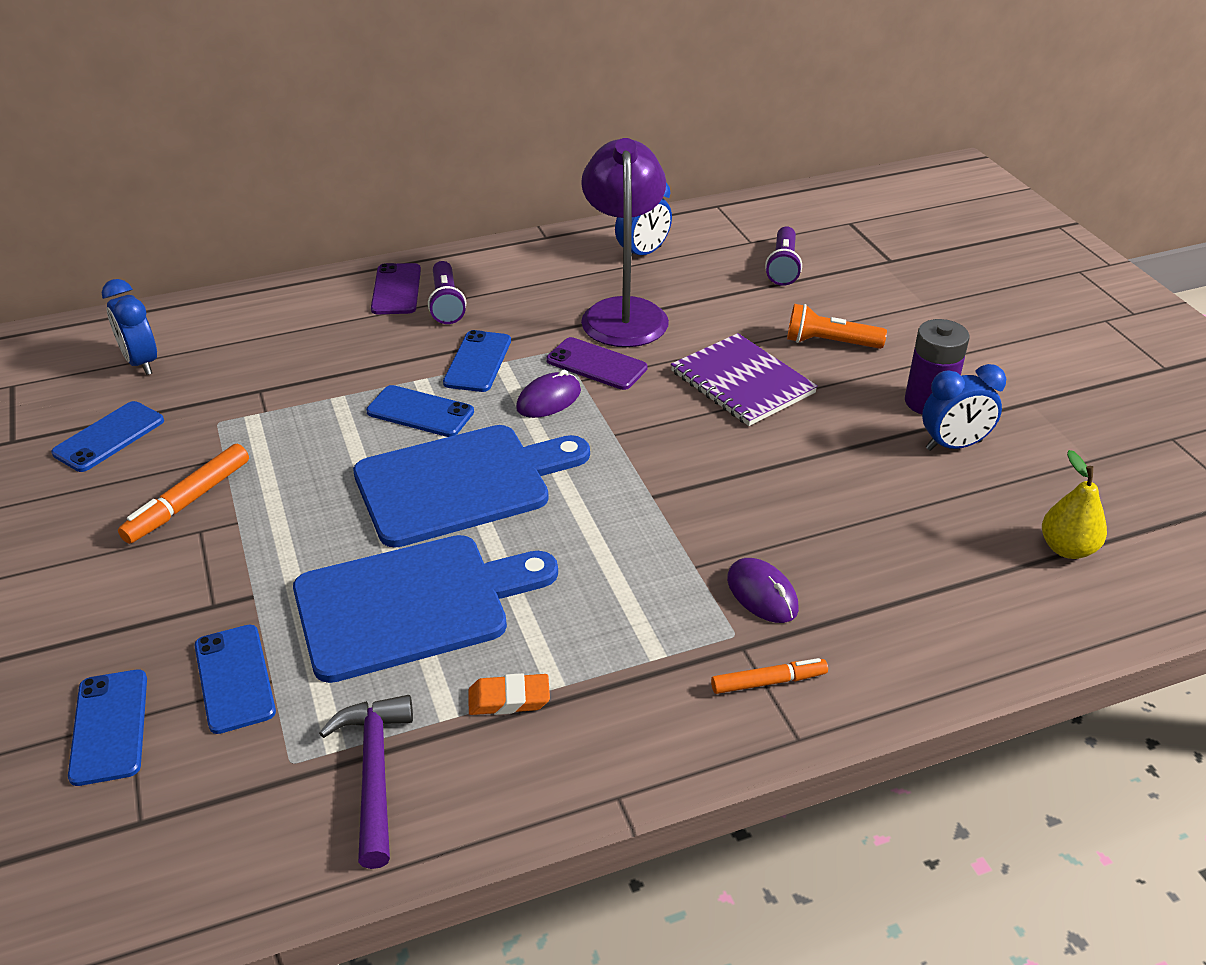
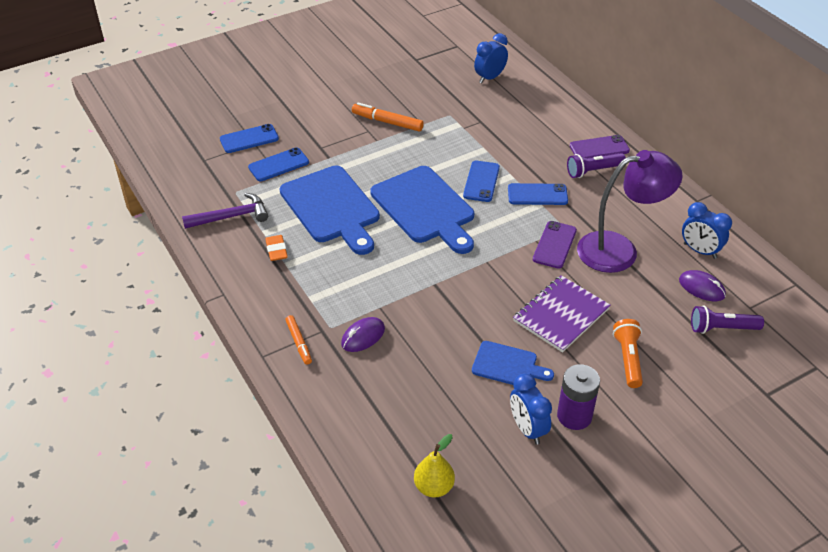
camera: 80 degrees right, 5 degrees up
(109, 437) = (427, 85): blue phone -> none
(549, 400) = (510, 229): purple mouse -> purple mouse (701, 288)
(836, 445) = (508, 365): none -> blue cutting board

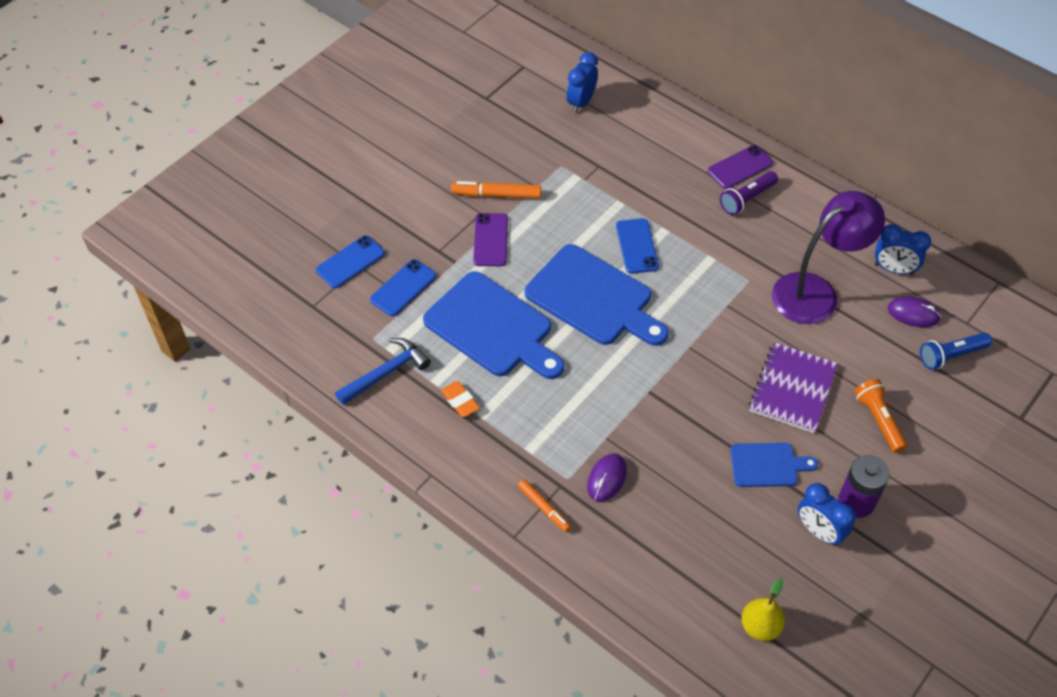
camera: 20 degrees left, 10 degrees up
(231, 216) = (386, 372): purple hammer -> blue hammer
(537, 195) = (703, 246): blue phone -> none
(554, 245) = (748, 305): purple phone -> purple phone (490, 240)
(722, 328) = (951, 356): purple flashlight -> blue flashlight

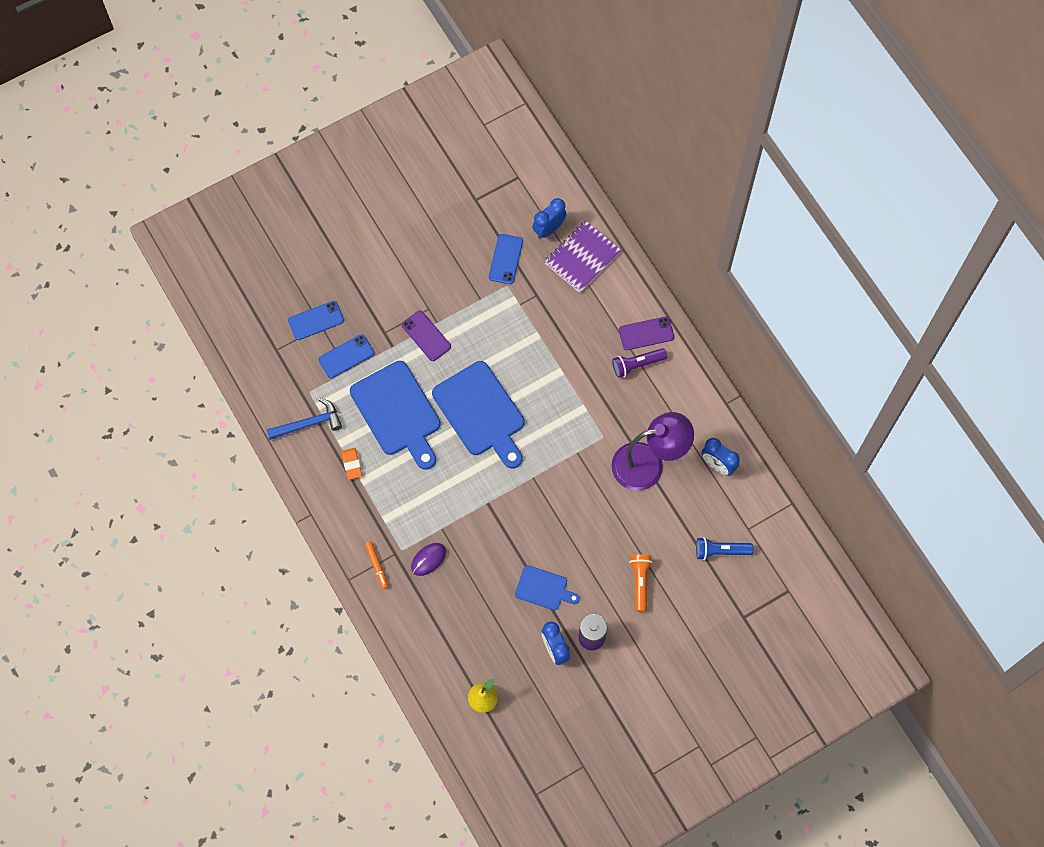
camera: 20 degrees right, 15 degrees up
(490, 240) = (426, 336): purple phone -> purple phone turned 60 degrees counterclockwise
(496, 195) = (446, 296): orange marker -> none
(637, 246) = (533, 378): blue phone -> blue phone (506, 259)
(792, 389) = (591, 537): purple notebook -> purple notebook (582, 257)
(913, 314) = (712, 507): purple mouse -> none

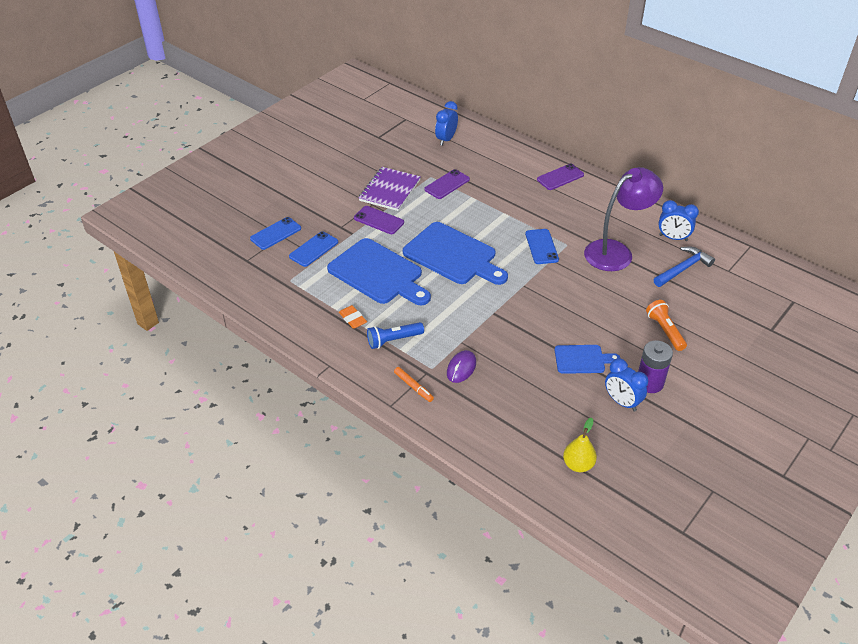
camera: 20 degrees left, 25 degrees down
(309, 423) = (298, 301): blue hammer -> blue hammer (683, 268)
(506, 259) = (421, 162): blue phone -> blue phone (541, 247)
(519, 304) = (447, 184): none -> purple phone
(582, 257) = (482, 148): purple notebook -> purple notebook (390, 190)
(637, 364) = (565, 196): purple flashlight -> none
(721, 551) = (717, 291): blue flashlight -> blue flashlight (393, 340)

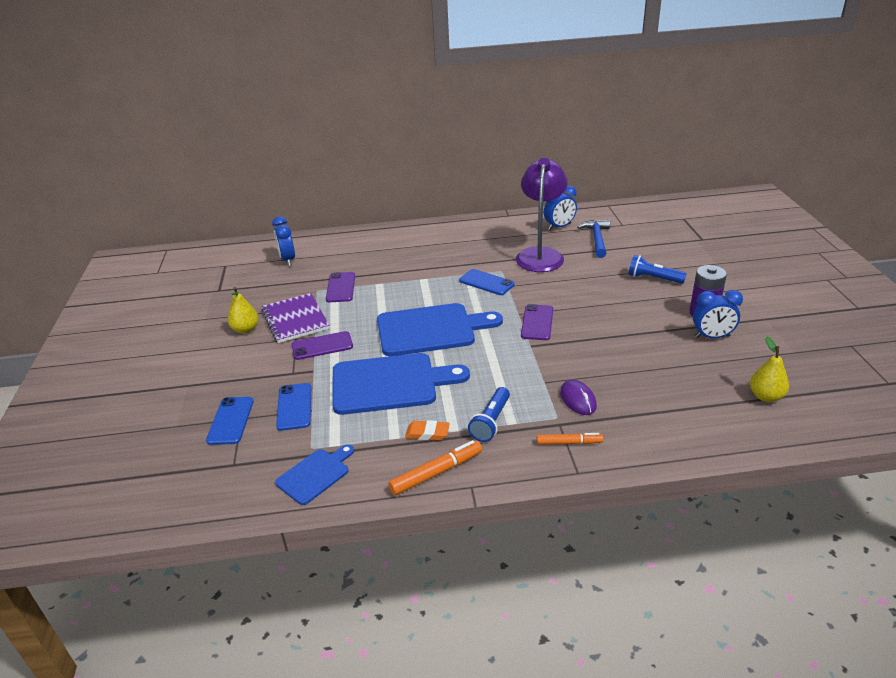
camera: 45 degrees left, 10 degrees down
(325, 344) = (436, 472): none -> orange marker
(355, 178) = (245, 329): none -> yellow pear
(560, 177) = (422, 235): purple phone -> purple phone (537, 322)
(582, 359) = (642, 330): blue cutting board -> blue cutting board (315, 474)
(665, 331) = (653, 278): orange flashlight -> blue flashlight

